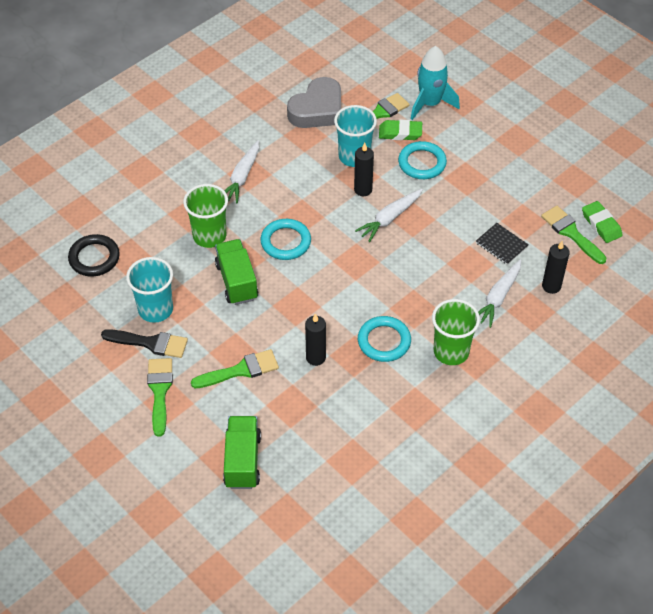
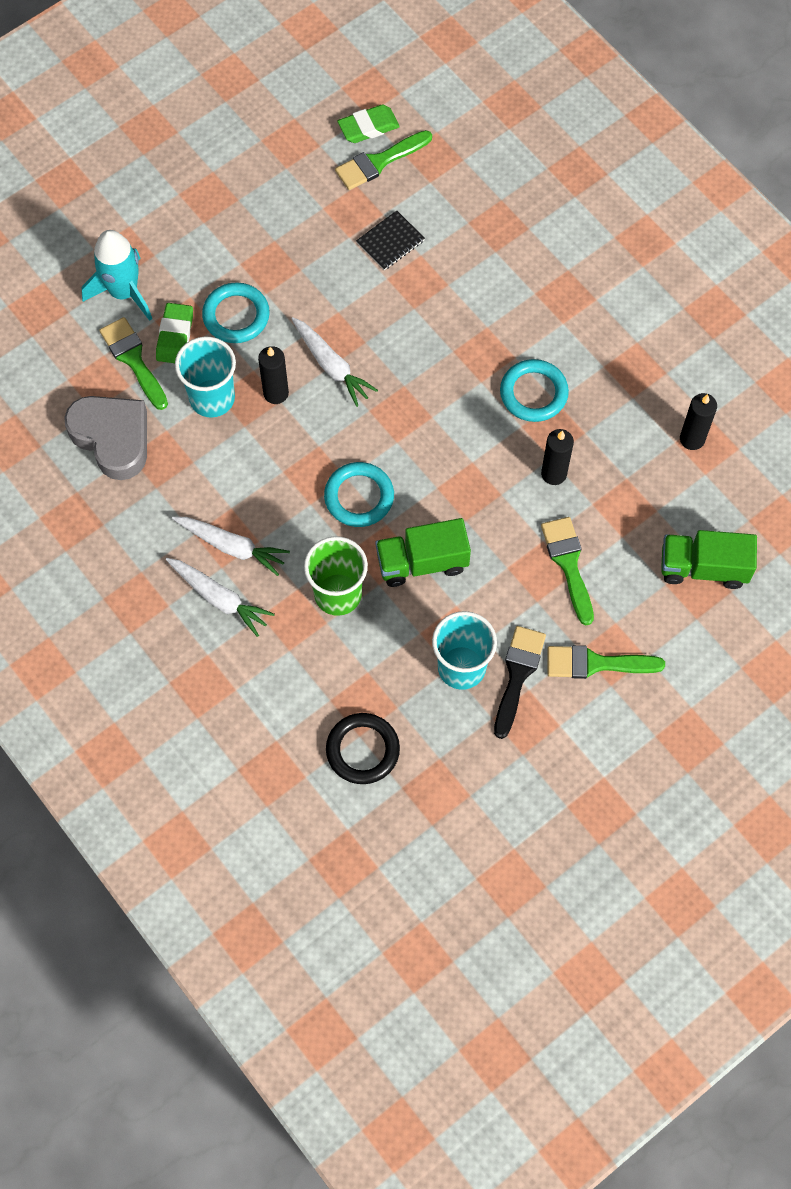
camera: 85 degrees left, 15 degrees up
(451, 351) = (554, 320): green cup -> none
(498, 297) = (475, 257): white carrot -> white carrot (219, 598)
(551, 286) = (462, 197): black candle -> black candle (692, 439)

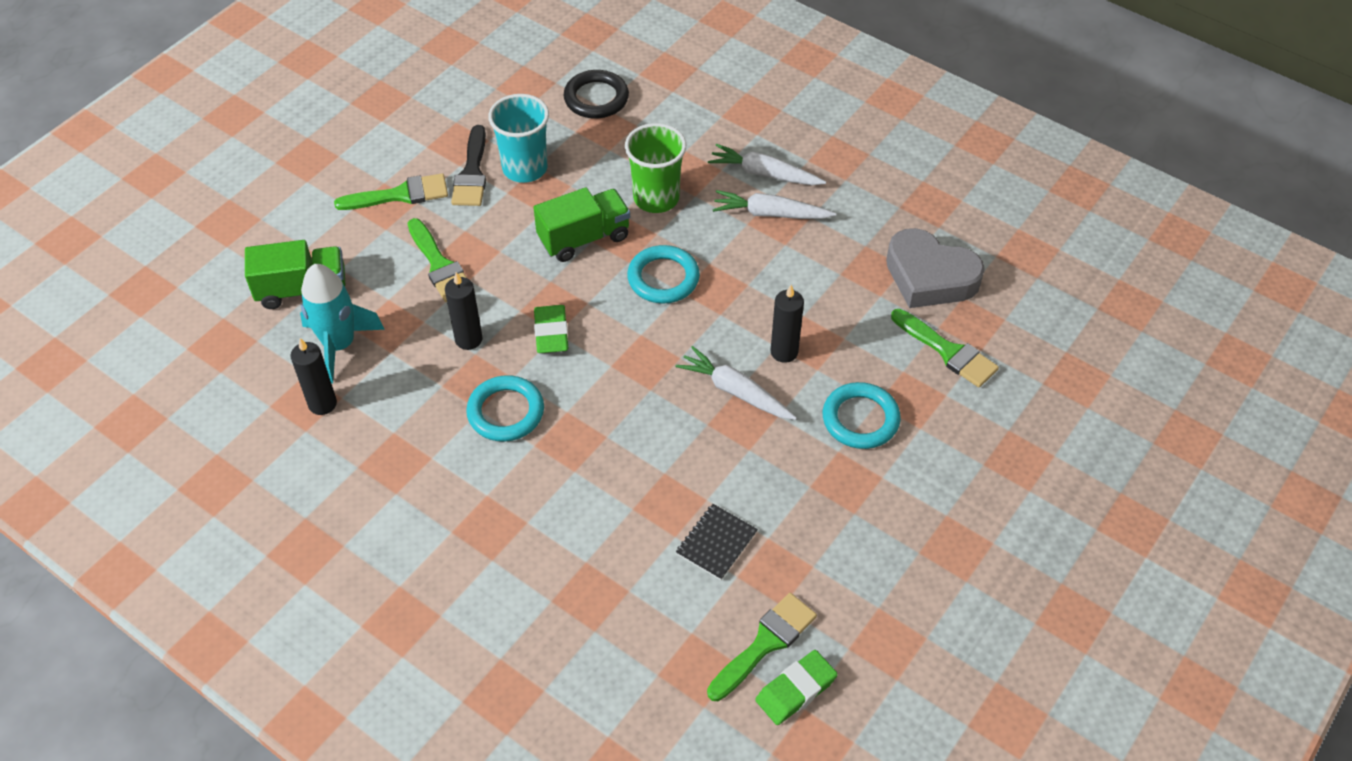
camera: 165 degrees right, 15 degrees down
(124, 292) = (995, 416): turquoise rocket -> turquoise rocket (339, 345)
(175, 336) = (916, 384): green eraser -> green eraser (551, 333)
(212, 398) = (848, 333): turquoise cup -> none

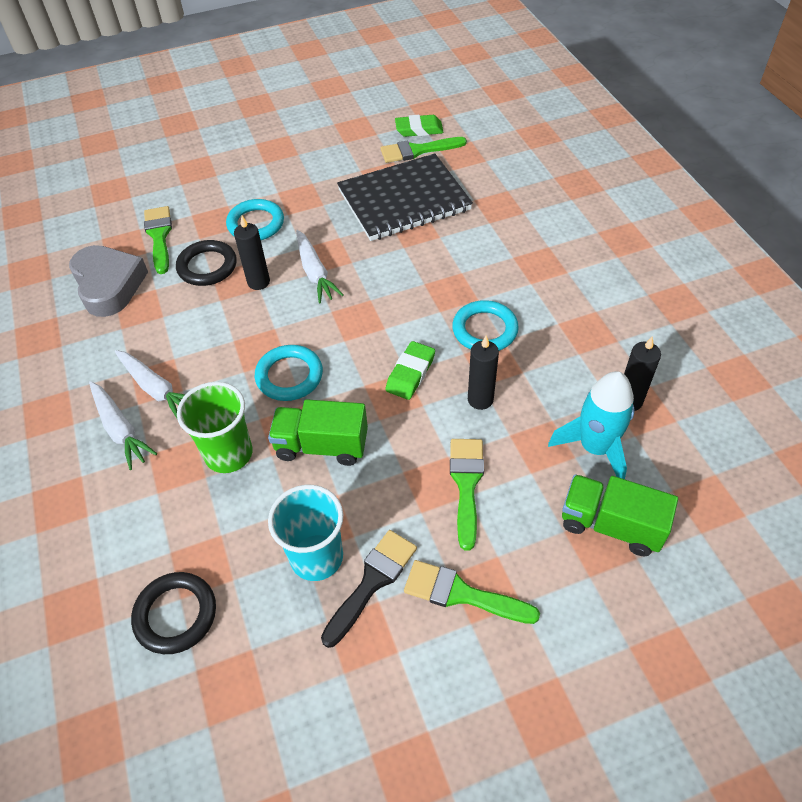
camera: 145 degrees left, 0 degrees up
(716, 543) = (404, 200): black notebook -> black notebook, size x2.36
(855, 343) = (207, 266): none -> black ring

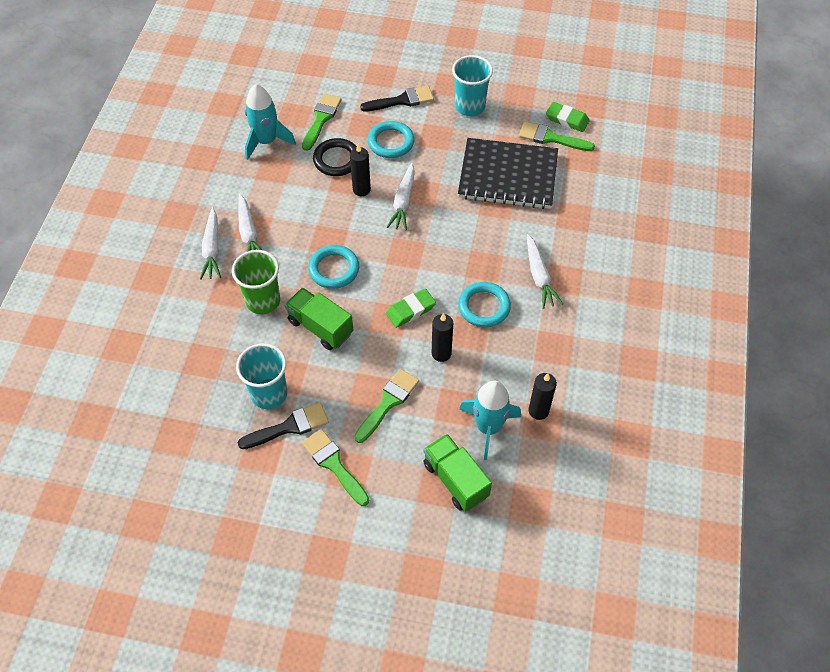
camera: 30 degrees right, 5 degrees up
(109, 285) = (266, 141): grey heart -> turquoise rocket
(176, 615) = (173, 380): black ring -> none
(237, 182) = (402, 100): none -> black brush
(314, 158) = (470, 106): none -> turquoise cup
(514, 274) = (539, 276): none -> white carrot

